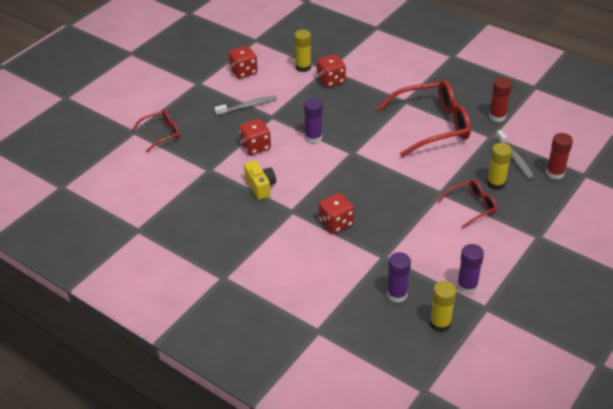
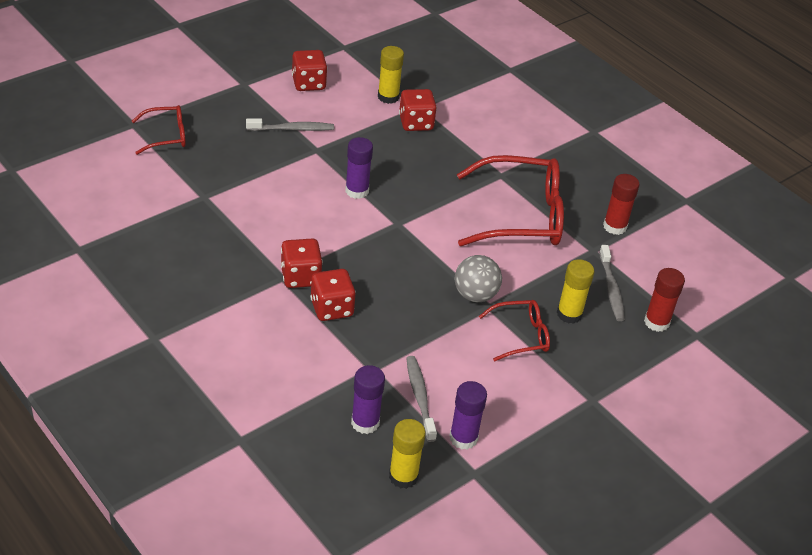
camera: 10 degrees right, 0 degrees up
(255, 147) = (276, 183): red dice -> red dice (300, 277)
(260, 186) = (258, 235): yellow camera -> none
(425, 267) = (420, 397): none -> grey toothbrush
(428, 187) = (475, 295): none -> grey ball

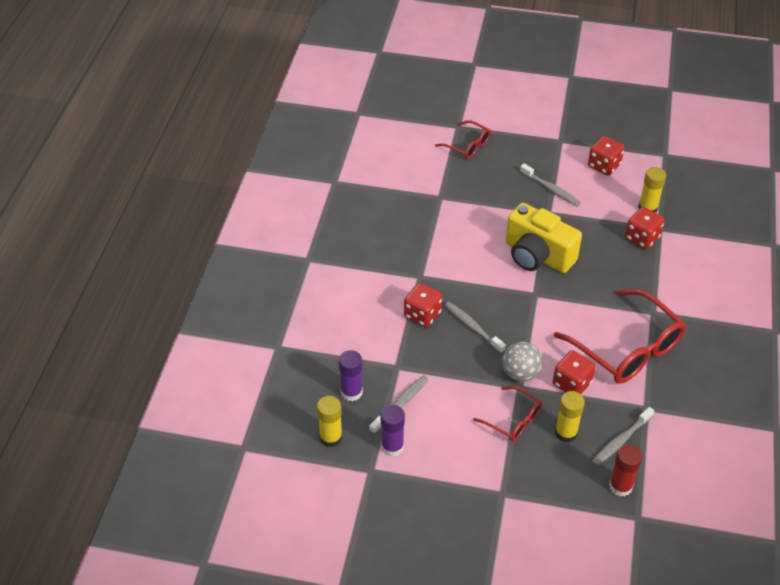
camera: 55 degrees right, 5 degrees up
(300, 277) = (430, 283): red dice -> red dice (572, 383)
(357, 191) = (537, 255): purple glue stick -> yellow camera
(387, 287) = (473, 327): none -> grey toothbrush
(615, 226) = (687, 405): red glue stick -> none

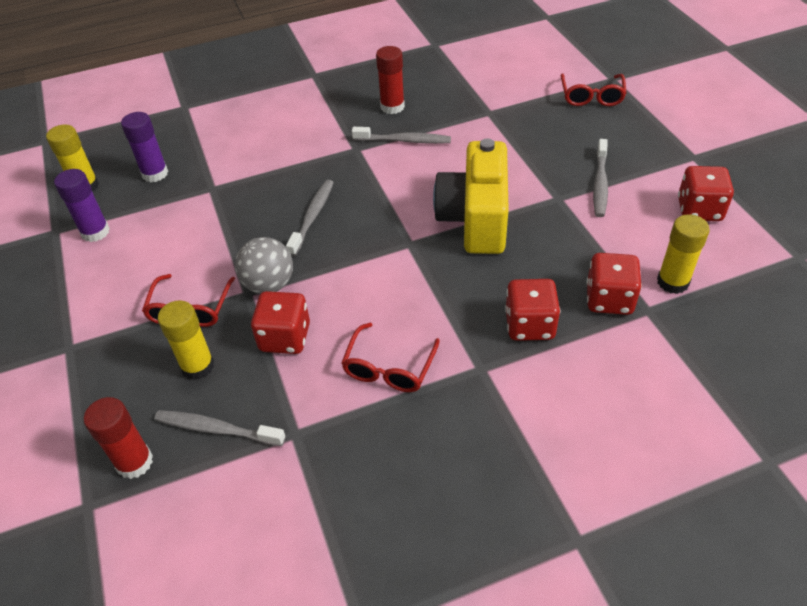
camera: 60 degrees right, 0 degrees up
(389, 237) = (392, 107): none -> red glue stick
(400, 404) = (159, 212): grey toothbrush -> grey toothbrush (404, 140)
(422, 315) = (300, 173): red dice -> red dice (529, 325)
(627, 348) = (389, 368): red glasses -> red glasses, size x0.52

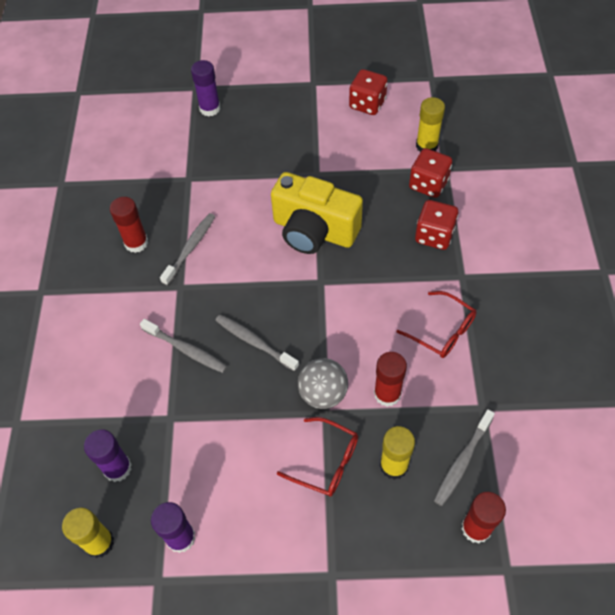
camera: 70 degrees left, 10 degrees up
(285, 338) = (387, 394): red dice -> red glue stick
(591, 96) = (210, 108): red glasses -> purple glue stick
(600, 184) = (314, 144): grey toothbrush -> grey toothbrush (186, 349)

